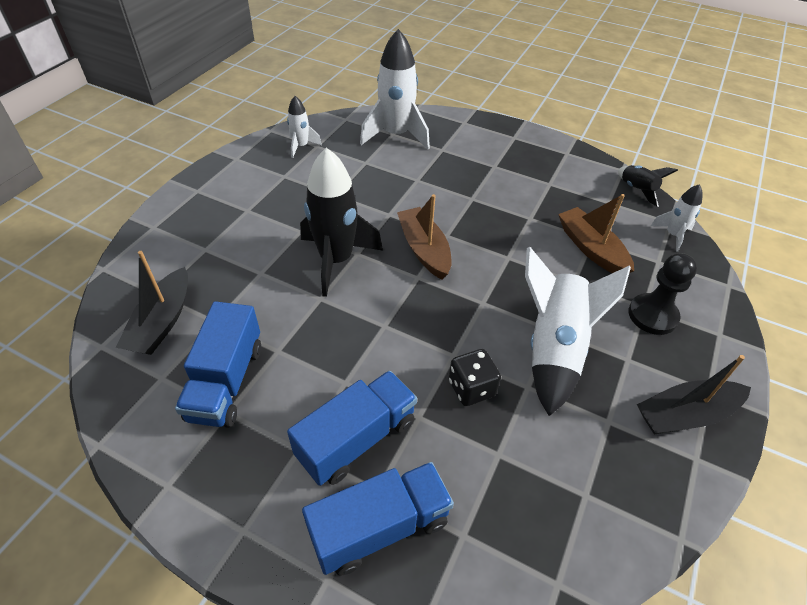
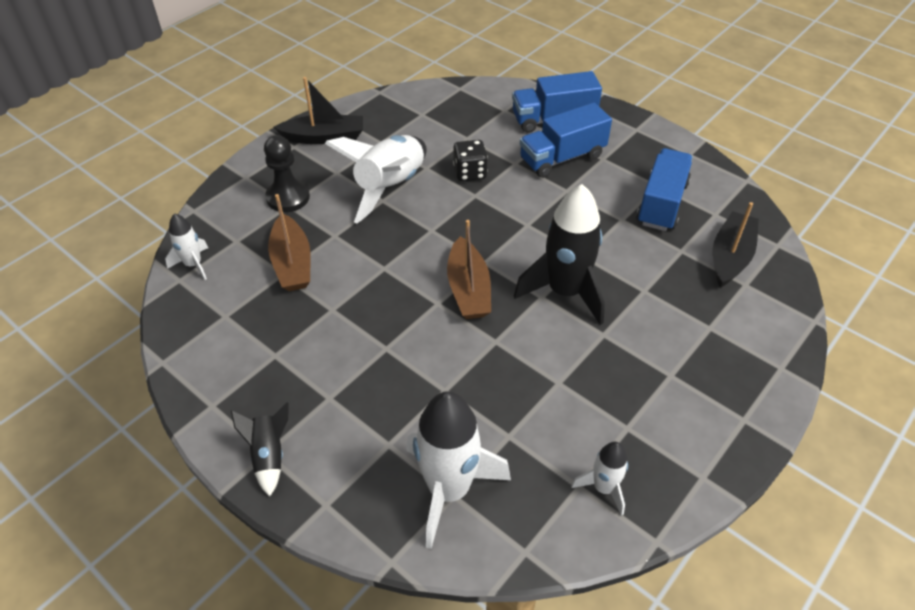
camera: 165 degrees left, 0 degrees up
(637, 190) = (175, 327): black rocket -> black rocket (269, 455)

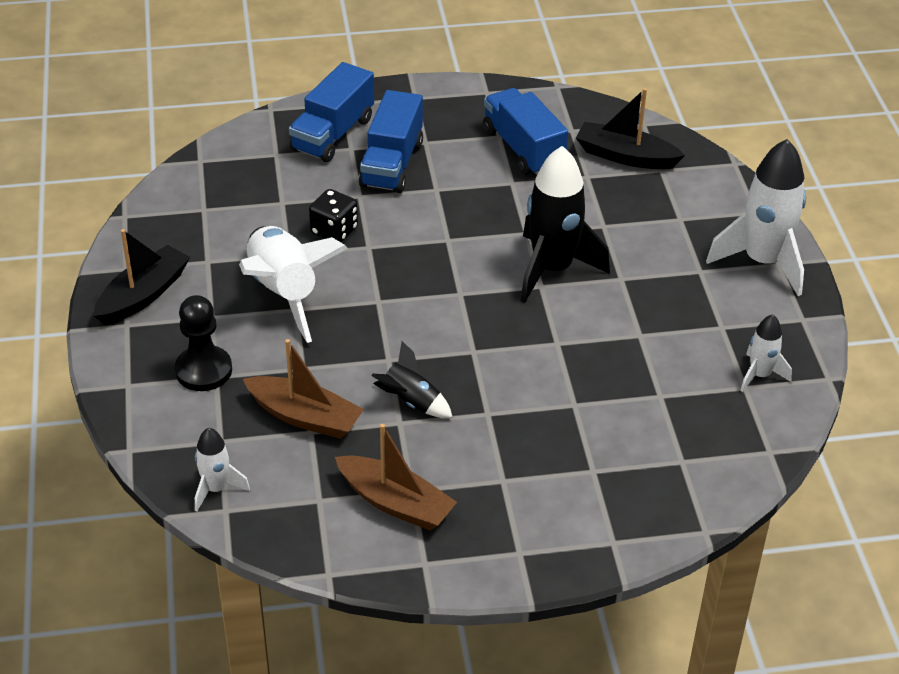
camera: 50 degrees left, 5 degrees down
(269, 455) = (525, 552): black rocket -> black rocket (411, 401)
(449, 490) = (674, 460): white rocket -> white rocket (762, 262)
(468, 289) = (480, 323): brown boat -> brown boat (395, 503)
(730, 257) = (625, 156): black boat -> black boat turned 45 degrees counterclockwise

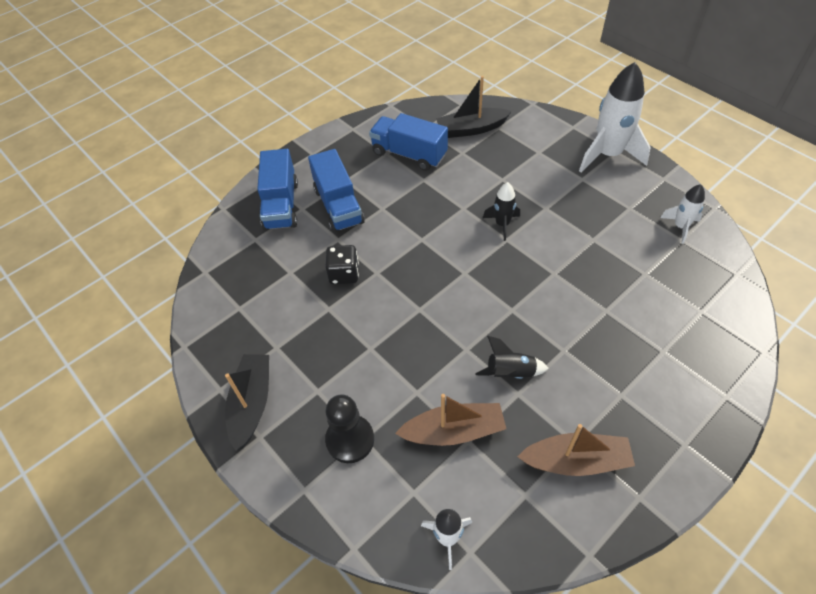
camera: 30 degrees left, 10 degrees up
(284, 293) = (352, 341): white rocket -> none
(552, 269) = (502, 224): black rocket -> black rocket, size x0.51

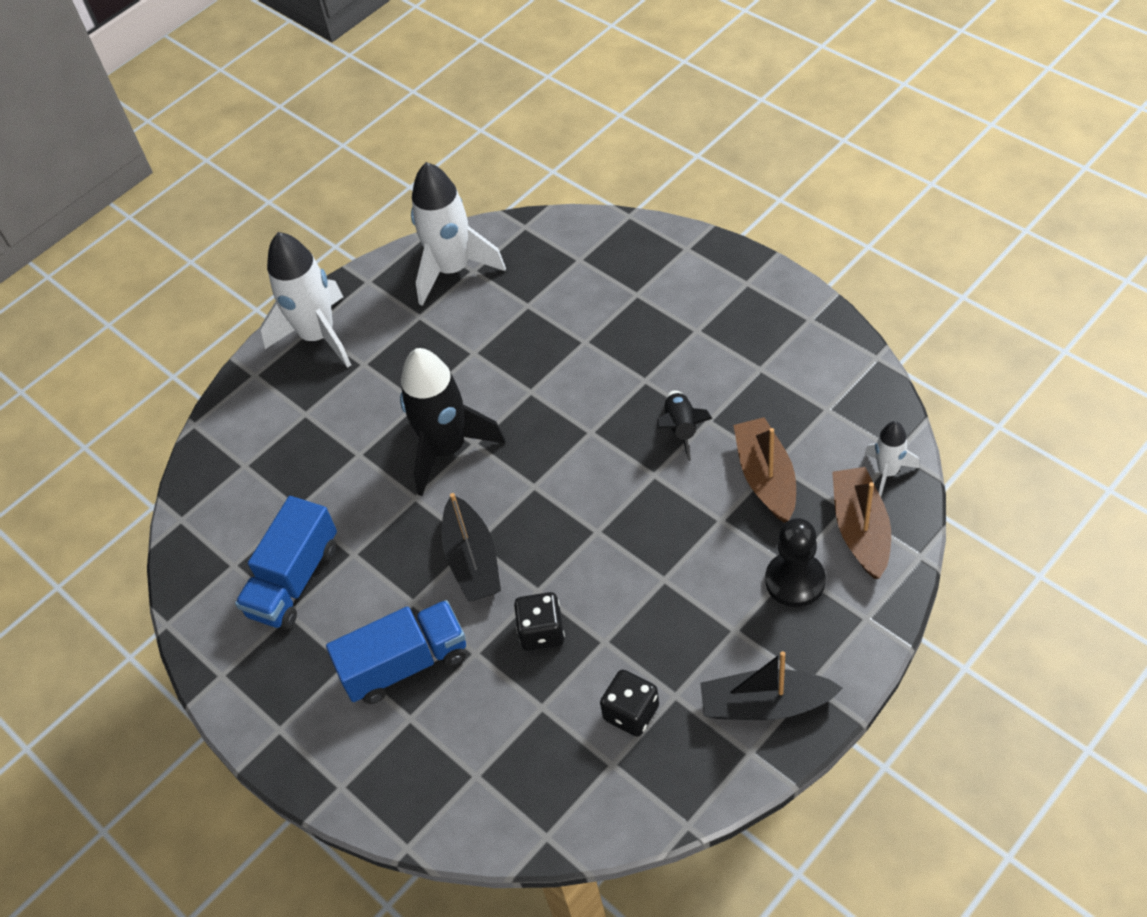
camera: 90 degrees left, 0 degrees up
(271, 320) = (631, 713): none -> black dice
(281, 205) = (401, 752): blue truck -> none
(471, 129) = (244, 501): black boat -> black boat (472, 560)
(502, 224) = (447, 449): black rocket -> black rocket, size x1.96
(575, 461) = (780, 368): brown boat -> brown boat (860, 529)
(680, 227) = (453, 269): white rocket -> white rocket, size x1.96

